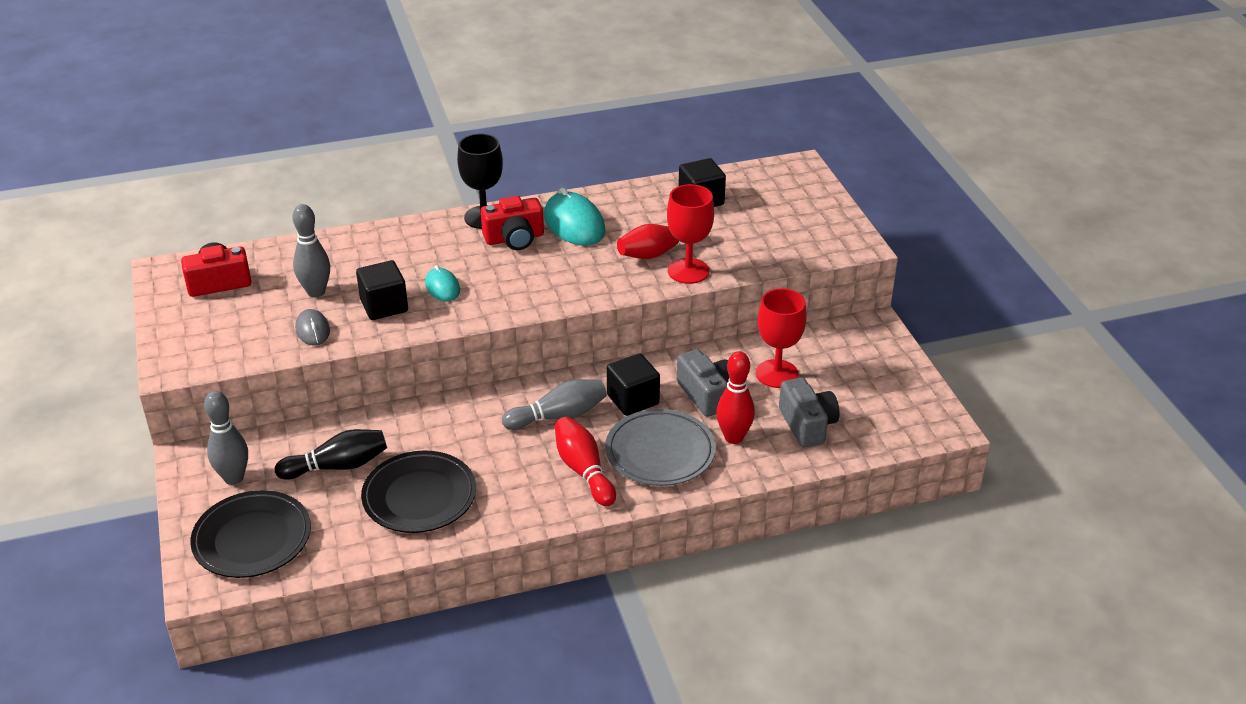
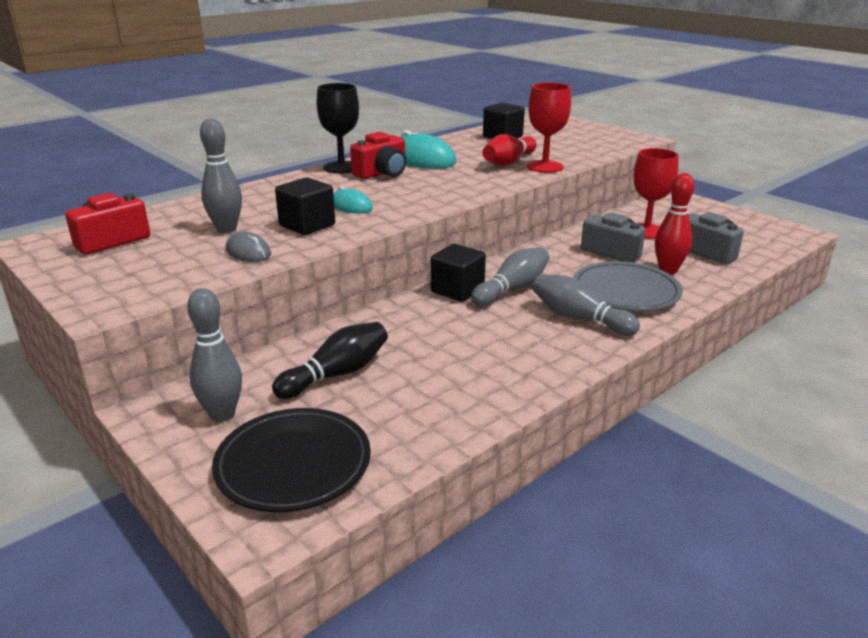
camera: 25 degrees left, 10 degrees down
(419, 497) = (449, 375): black plate -> none
(584, 470) = (579, 318): red bowling pin -> grey bowling pin
(633, 399) = (560, 266): black cube -> black cube (457, 290)

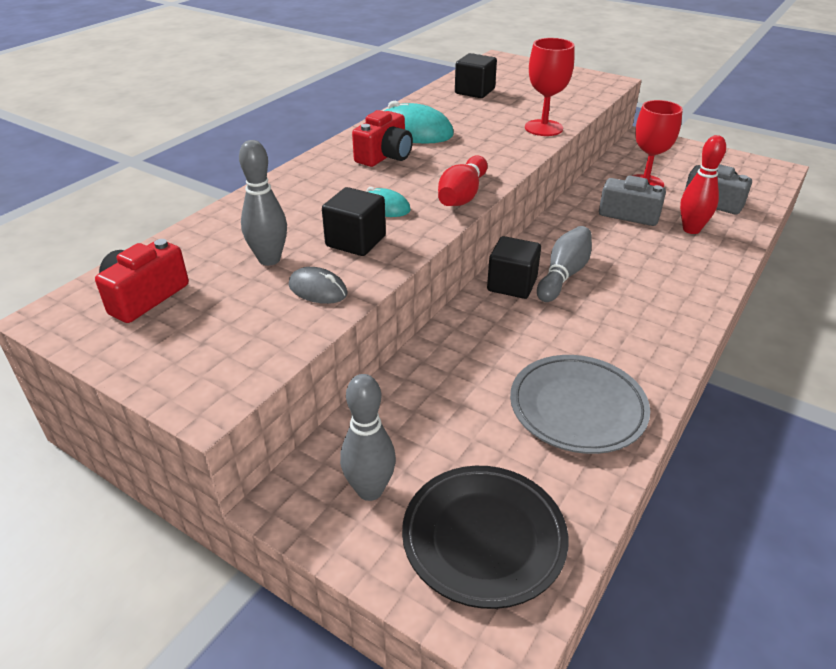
camera: 15 degrees left, 10 degrees up
(336, 374) = (456, 413): black bowling pin -> none
(341, 167) = (335, 153): black goblet -> none
(508, 162) = (504, 125): red bowling pin -> red bowling pin (462, 195)
(579, 318) = (646, 300): grey bowling pin -> none
(625, 292) = (669, 261): grey plate -> grey plate (577, 408)

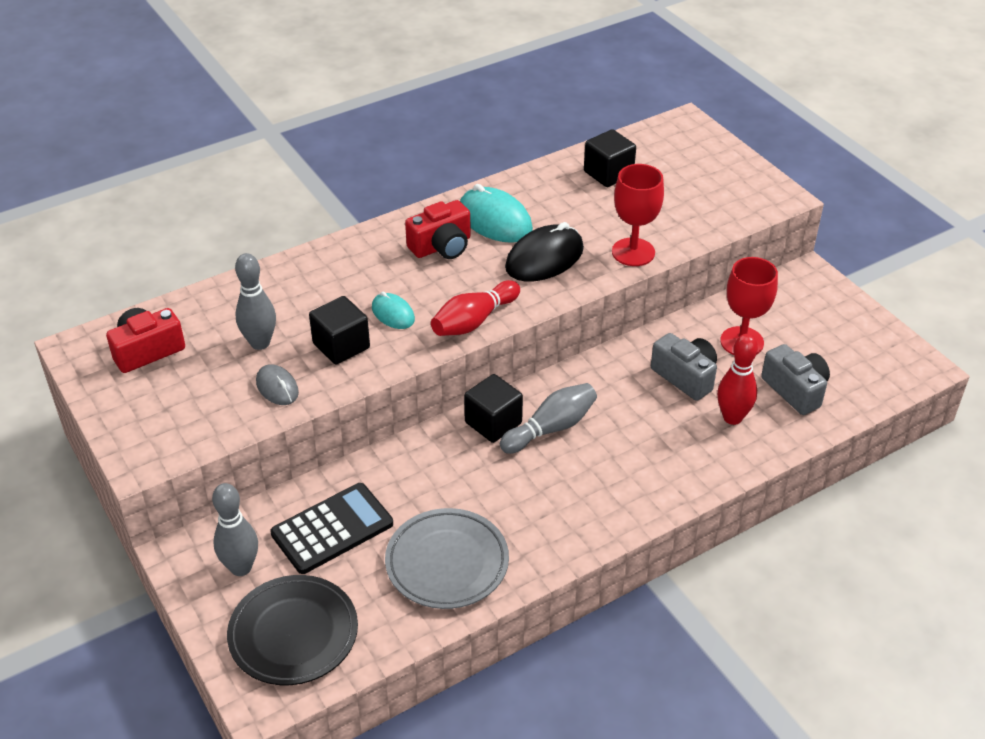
camera: 25 degrees right, 5 degrees up
(439, 417) = (332, 529): none -> black calculator
(479, 145) = (544, 258): none -> black mouse

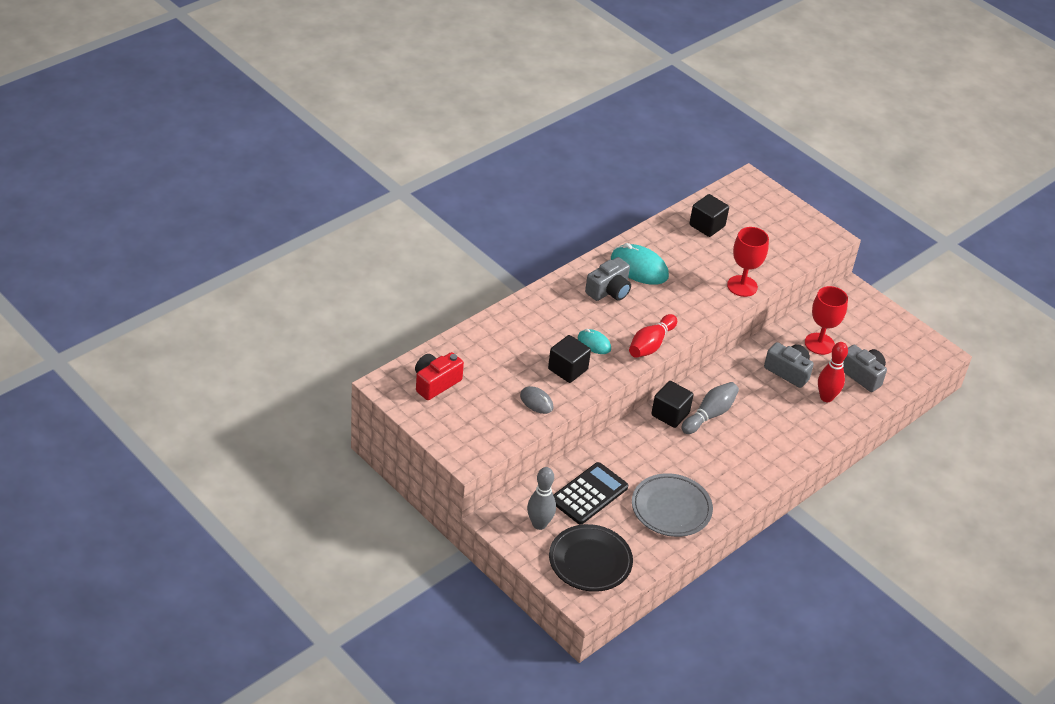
camera: 15 degrees left, 0 degrees up
(260, 343) = (511, 371): grey bowling pin -> none
(442, 246) = (609, 291): red camera -> grey camera
(544, 258) = (683, 295): black mouse -> none

